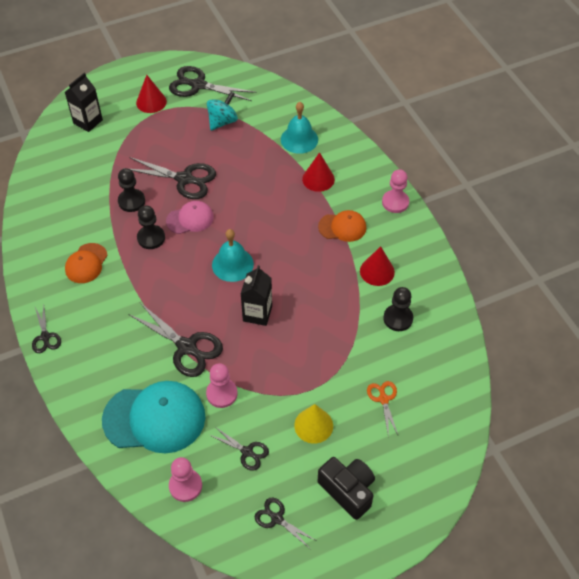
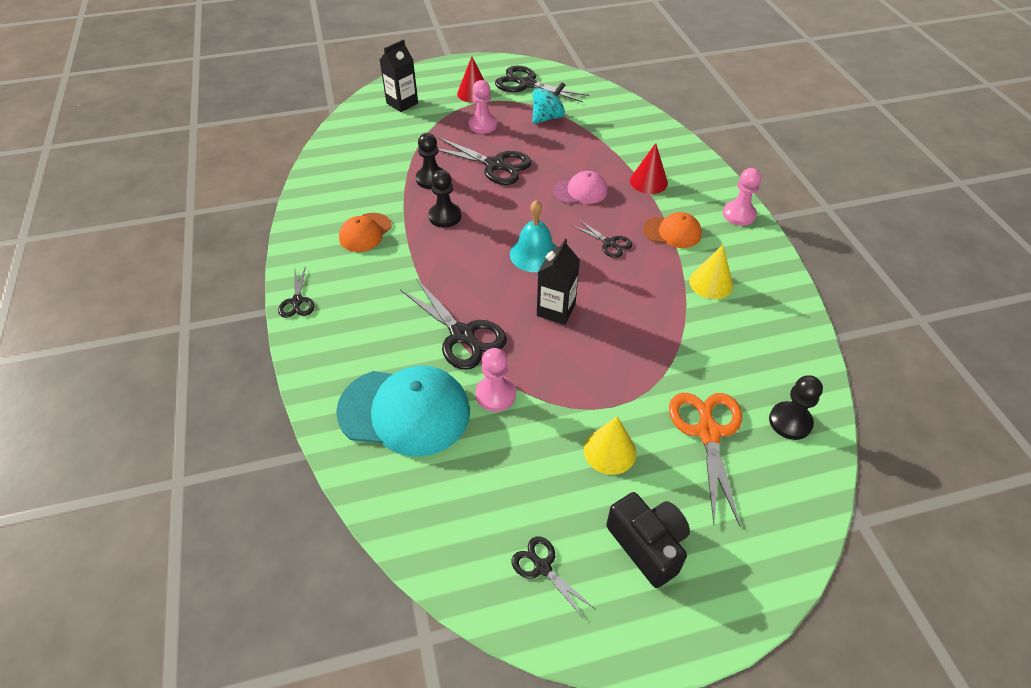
camera: 10 degrees right, 5 degrees down
(185, 486) = (426, 502): pink pawn -> pink pawn (483, 125)
(190, 219) = (493, 203): pink cap -> pink cap (580, 191)
(247, 452) = (516, 471): black scissors -> black scissors (609, 243)
(299, 139) = (631, 142): turquoise bell -> none
(377, 271) = (711, 283): red cone -> yellow cone
(383, 399) = (708, 432): orange scissors -> orange scissors, size x1.81
(398, 318) = (734, 339): black pawn -> black pawn (790, 422)

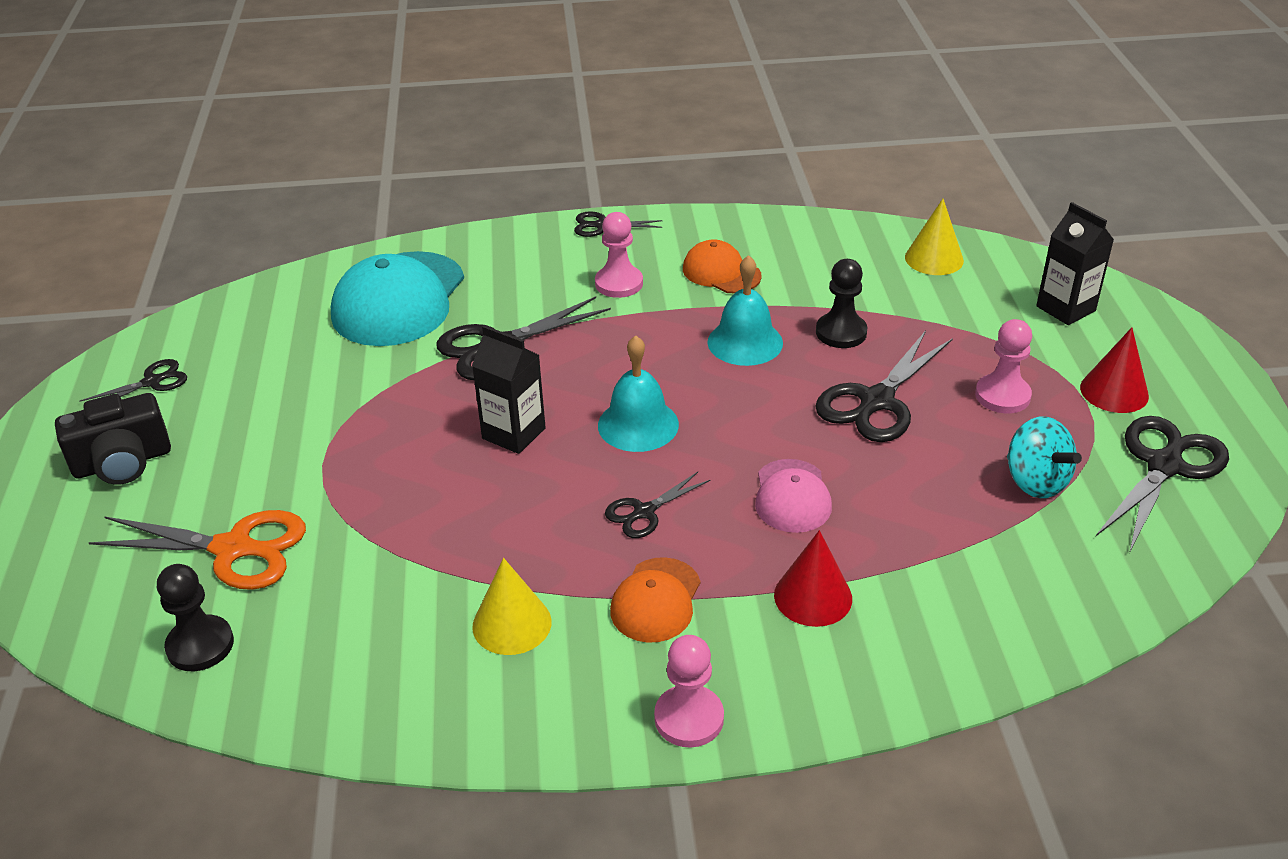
camera: 100 degrees right, 10 degrees down
(445, 216) = (745, 342): black pawn -> turquoise bell
(495, 394) = (390, 367): pink pawn -> pink pawn (619, 283)
(610, 451) = (258, 451): yellow cone -> yellow cone (934, 259)

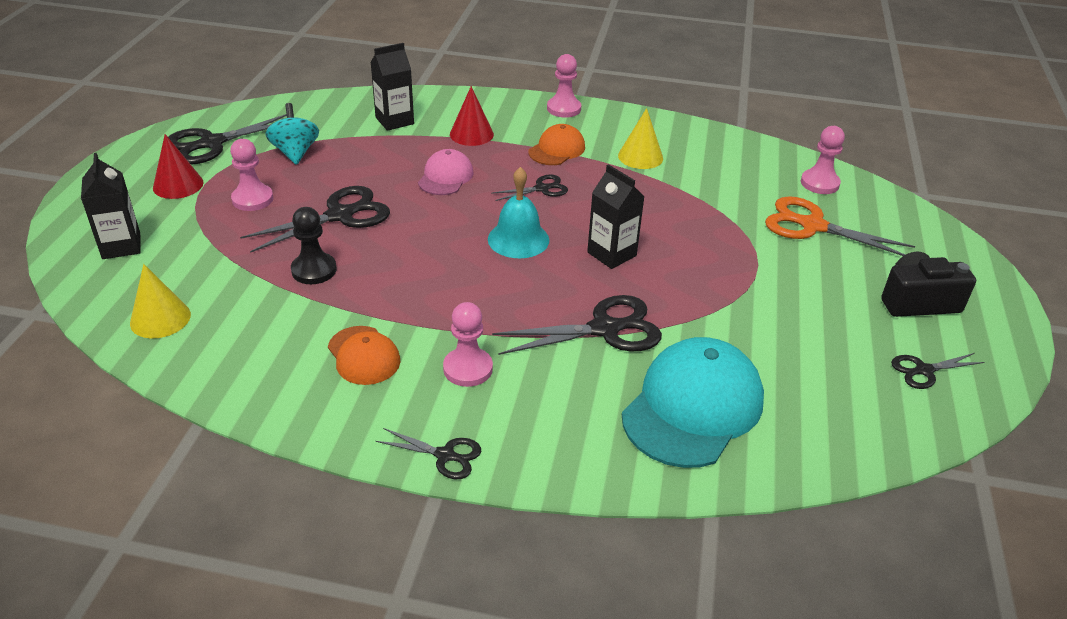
camera: 165 degrees left, 0 degrees up
(200, 645) = (819, 183): black pawn -> pink pawn
(745, 342) = (396, 281): turquoise bell -> none
(958, 591) = (394, 121): none -> black carton

